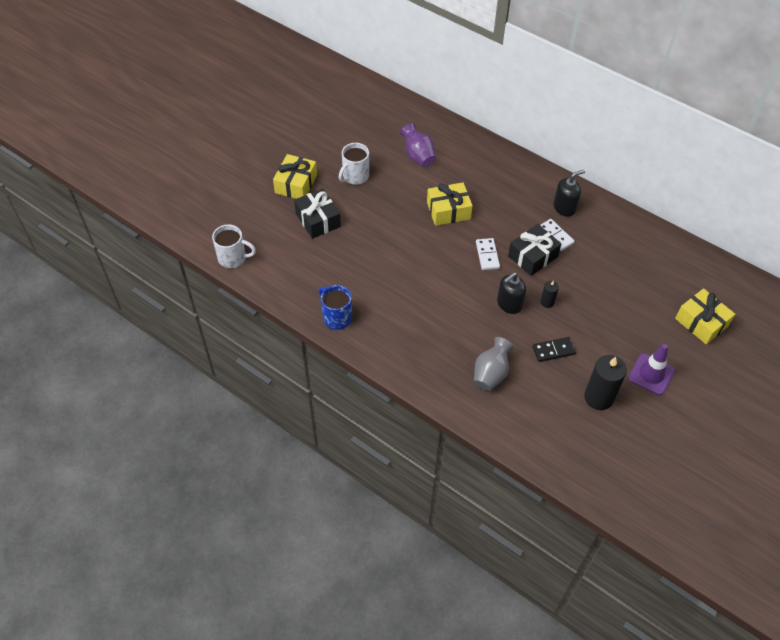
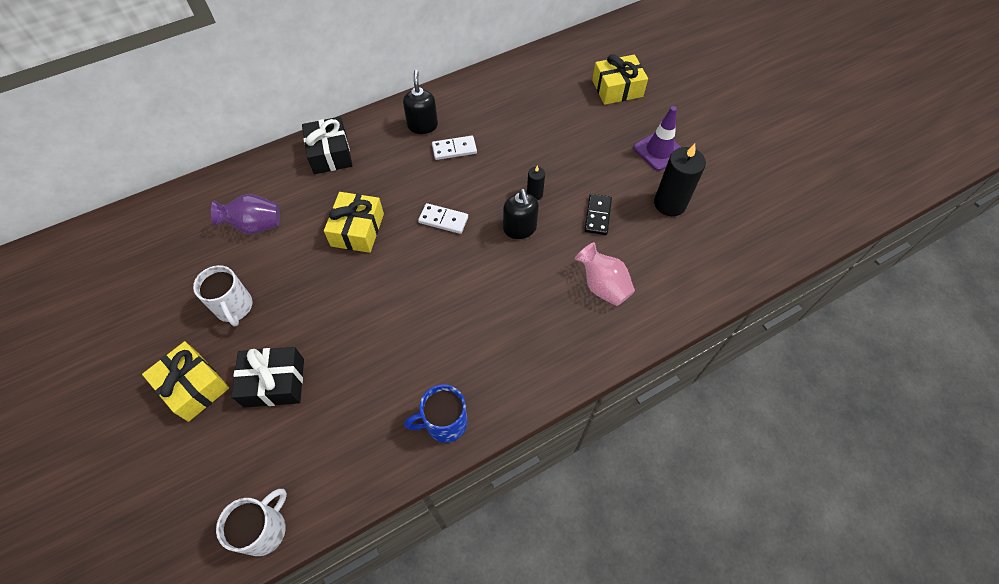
camera: 65 degrees left, 5 degrees up
(491, 374) = (602, 286): grey vase -> pink vase
(532, 256) = (469, 180): black gift -> black gift (330, 154)

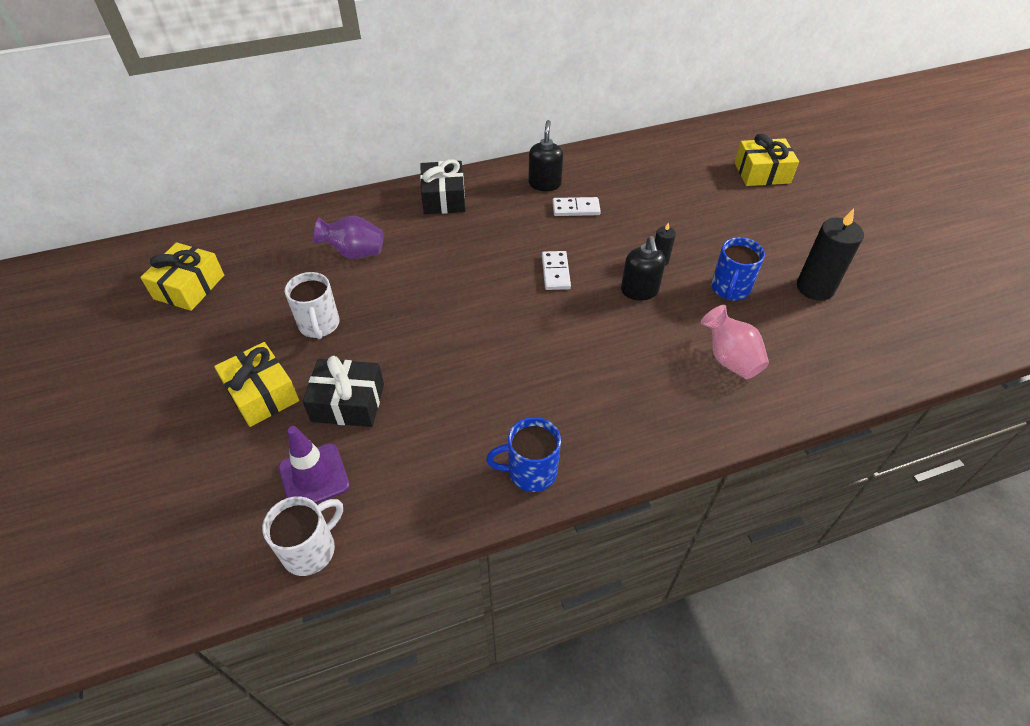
camera: 10 degrees right, 10 degrees down
(357, 230) = (461, 270): yellow gift -> yellow gift (189, 287)
(443, 220) = (555, 272): white domino -> white domino turned 60 degrees clockwise
(598, 215) = (730, 289): black domino -> blue mug
(659, 151) = (805, 235): purple traffic cone -> purple traffic cone (314, 476)

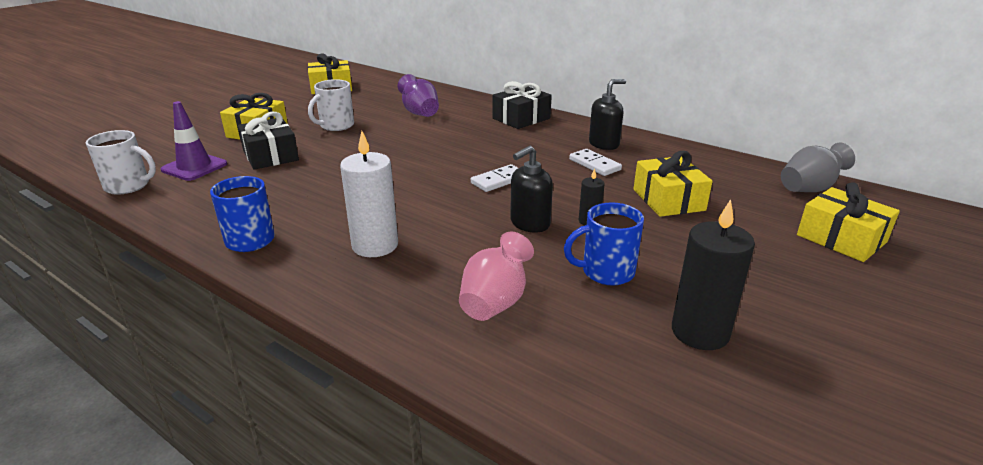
camera: 55 degrees right, 20 degrees down
(605, 391) = (375, 245): none -> white candle
(661, 207) = (668, 200): none -> yellow gift
(697, 142) = (809, 189): none -> grey vase

